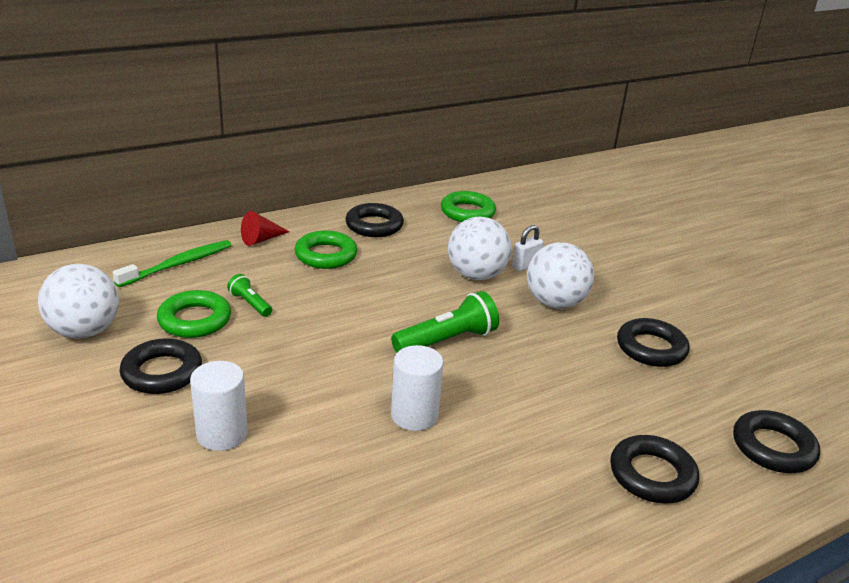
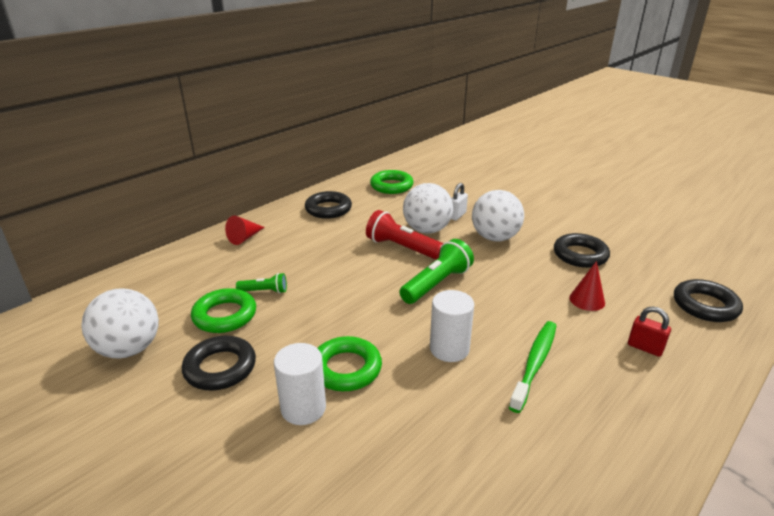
camera: 15 degrees left, 0 degrees up
(178, 264) = (185, 273): green toothbrush -> green toothbrush (535, 363)
(250, 304) = (264, 291): green flashlight -> green flashlight turned 150 degrees clockwise
(326, 255) = (304, 239): green ring -> green ring (346, 368)
(432, 290) = (402, 248): none -> red flashlight
(619, 403) = (587, 300): none -> red cone
(652, 475) = (645, 348): black ring -> red padlock

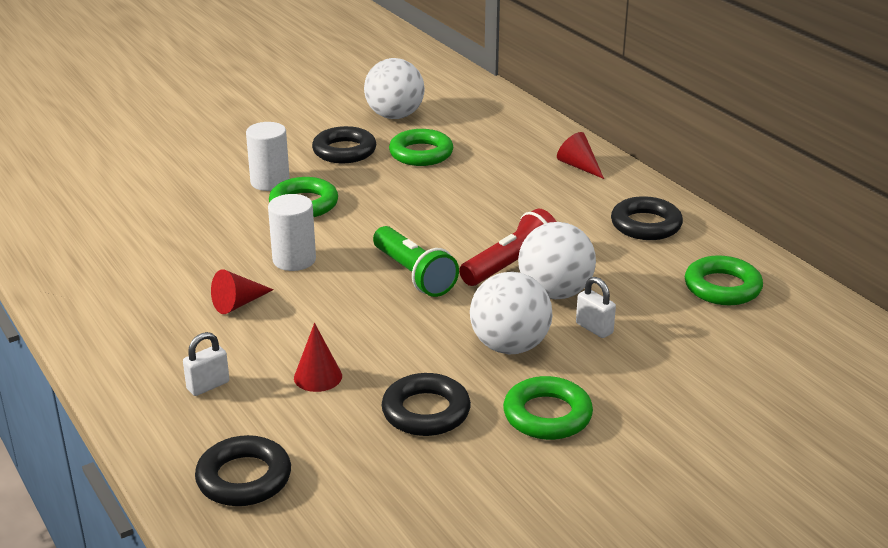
camera: 105 degrees right, 0 degrees up
(264, 291) = (454, 173): green flashlight -> none
(535, 363) = (238, 304): green toothbrush -> red cone
(547, 221) = (547, 415): none -> green ring
(645, 348) = (208, 386): red padlock -> white padlock

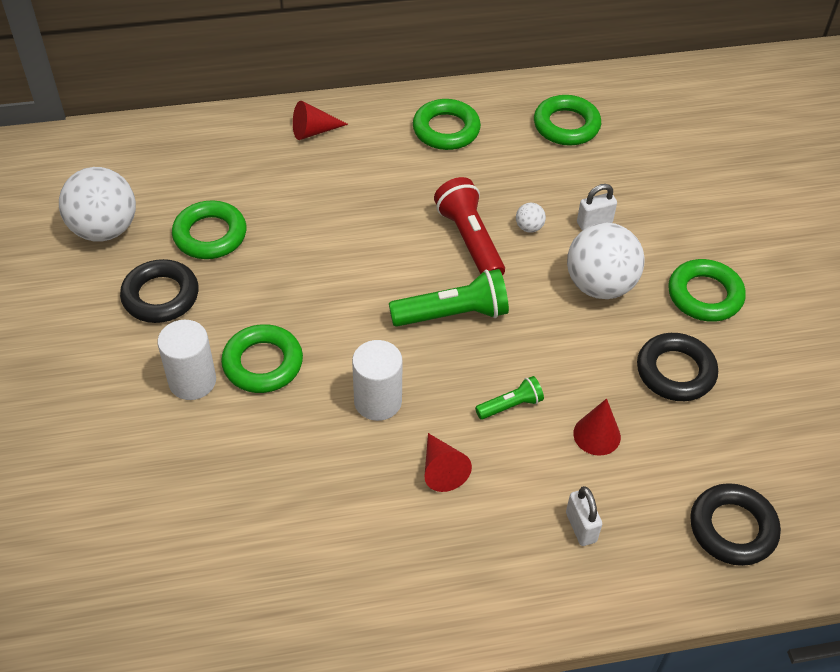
camera: 70 degrees left, 20 degrees up
(326, 324) = (510, 405): none -> green flashlight
(555, 293) = (529, 227): white ball -> white ball, size x0.41
(646, 225) = (446, 130): black ring -> green ring

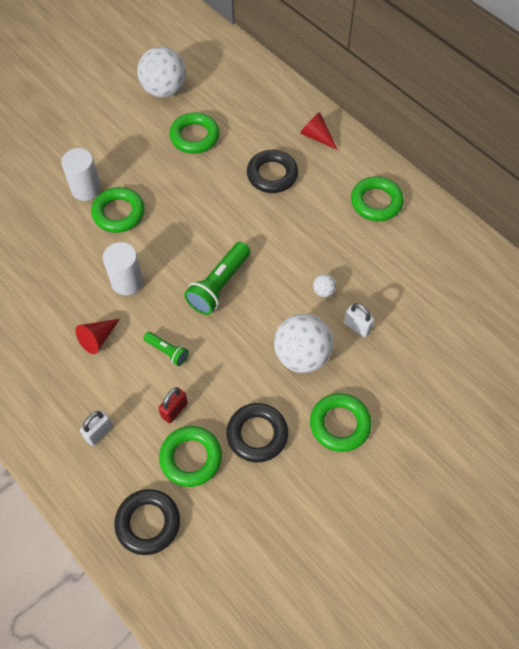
camera: 60 degrees right, 10 degrees up
(160, 296) = (135, 141): black ring -> black ring (272, 175)
(453, 314) = (219, 286): green flashlight -> green flashlight turned 75 degrees clockwise
(469, 240) = (287, 264): red flashlight -> none
(566, 125) = (439, 267): green ring -> green ring (191, 458)
(597, 435) = (174, 410): red cone -> red padlock

